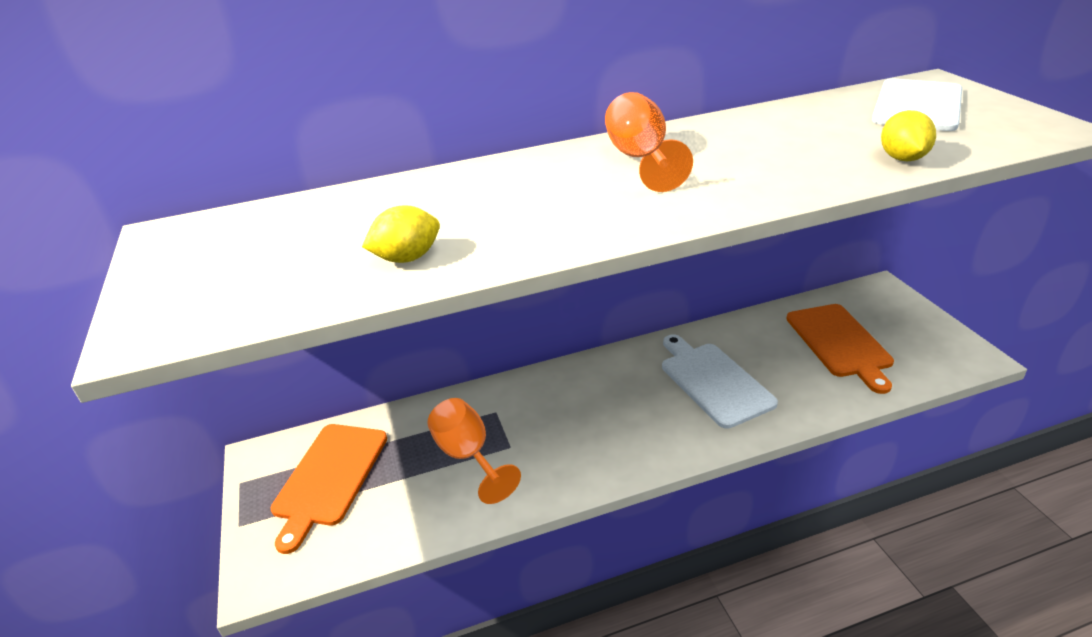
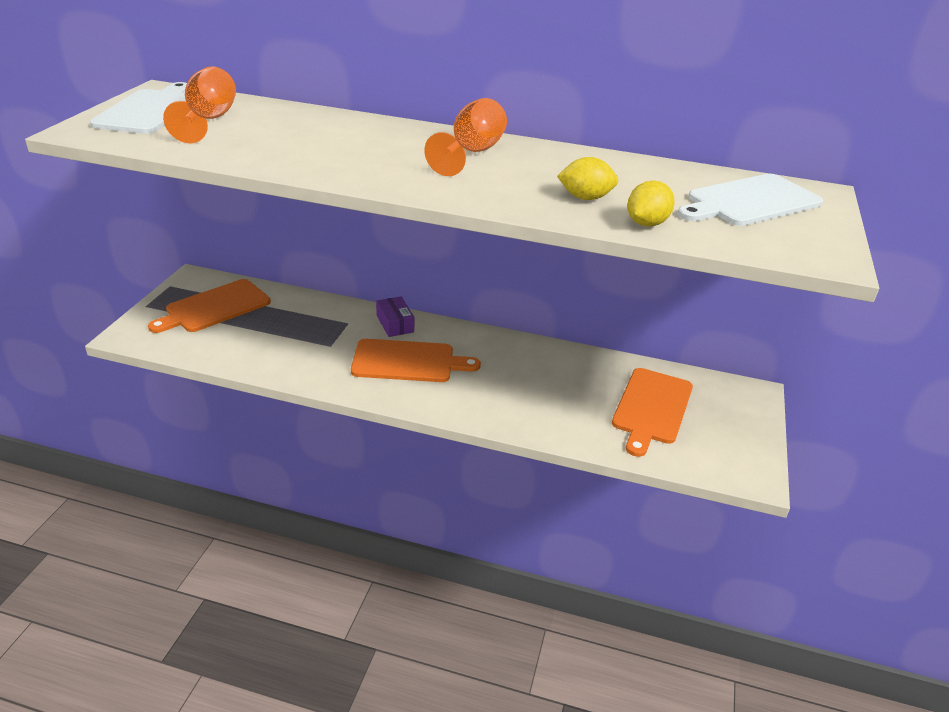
camera: 30 degrees right, 0 degrees up
(407, 258) = (241, 148): yellow lemon -> yellow lemon (585, 198)
(468, 456) = (300, 338): orange goblet -> orange goblet (208, 120)
(541, 386) = (395, 324): none -> purple box
(603, 418) = (408, 361): none -> orange cutting board
(713, 381) = (514, 380): white cutting board -> white cutting board (149, 110)

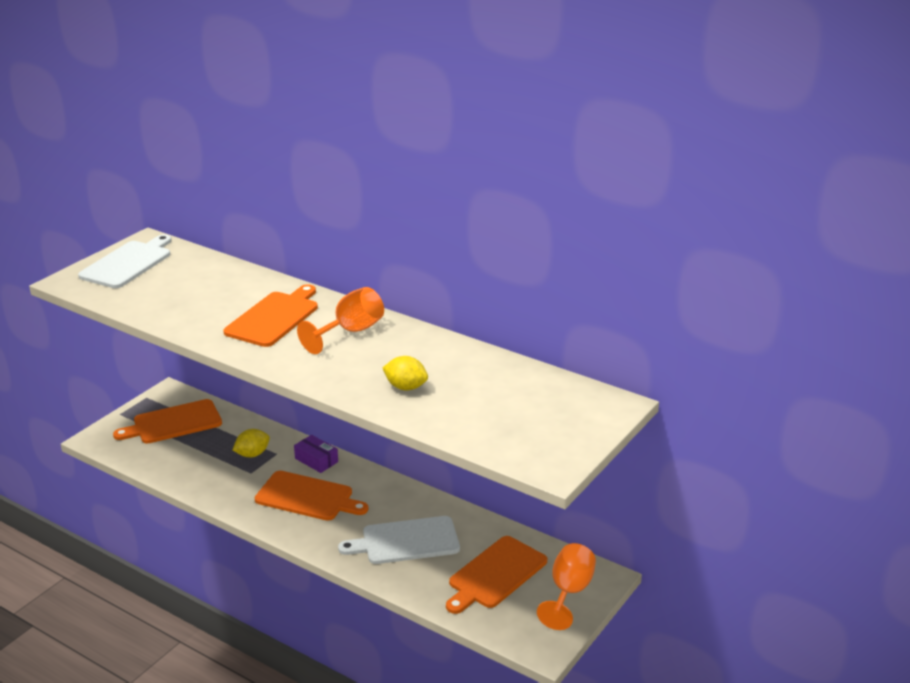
camera: 20 degrees right, 5 degrees down
(208, 120) = (166, 278): orange goblet -> orange goblet (569, 593)
(371, 147) = (274, 317): none -> orange cutting board
(395, 324) = (316, 460): purple box -> purple box turned 45 degrees counterclockwise
(646, 223) = (433, 417): yellow lemon -> yellow lemon (252, 454)
(750, 202) = (542, 407): white cutting board -> white cutting board (406, 541)

